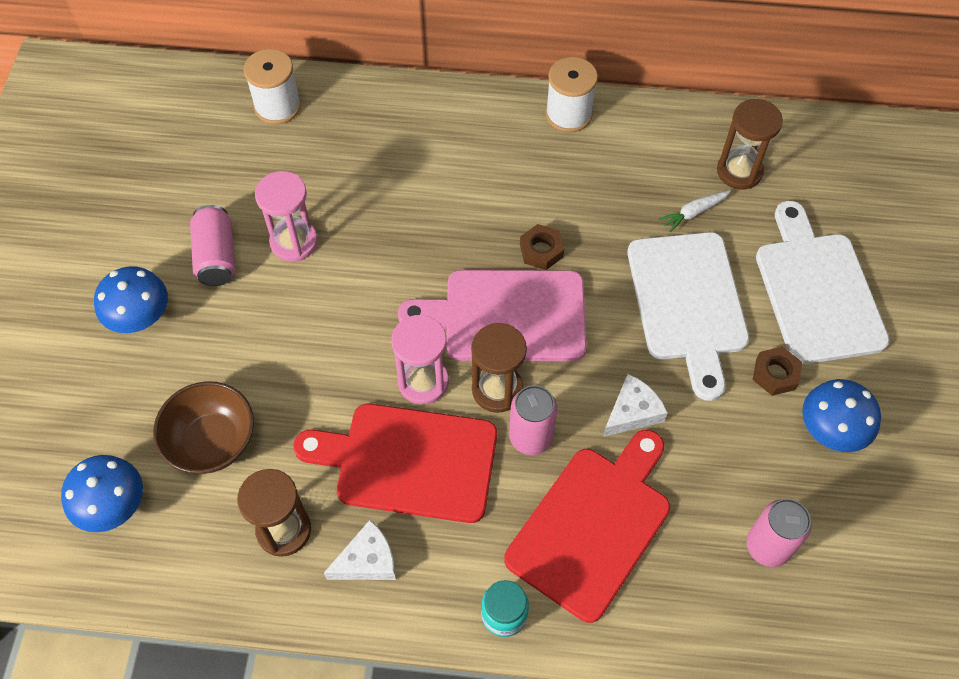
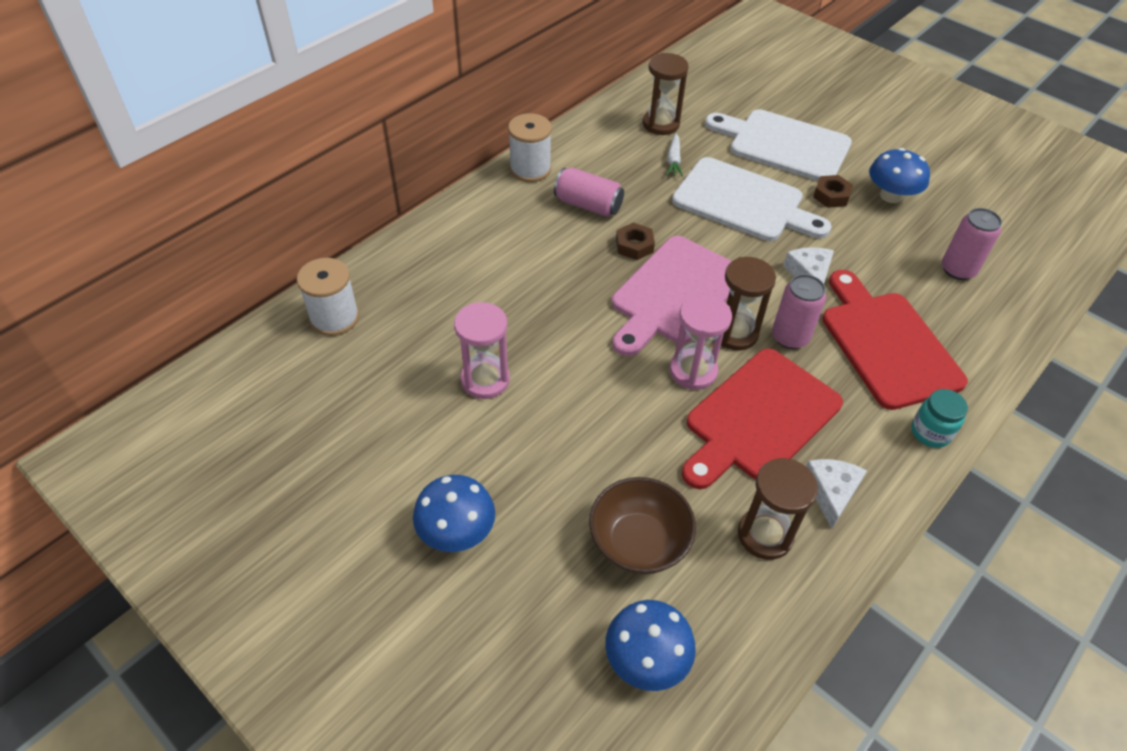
camera: 55 degrees left, 10 degrees down
(216, 256) = (447, 440): pink can -> pink can (588, 205)

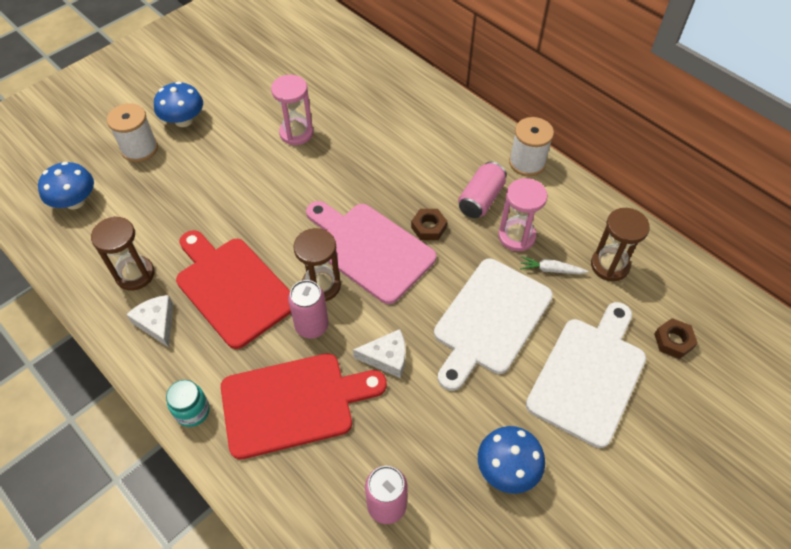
camera: 95 degrees right, 5 degrees up
(334, 318) = (361, 60): white spool -> white spool (140, 149)
(638, 543) = (150, 204): brown bowl -> none
(693, 371) = (285, 251): pink hourglass -> pink hourglass (516, 236)
(831, 195) = (504, 405): brown nut -> brown nut (673, 341)
(831, 492) = (157, 323): white cheese -> white cheese turned 135 degrees counterclockwise

